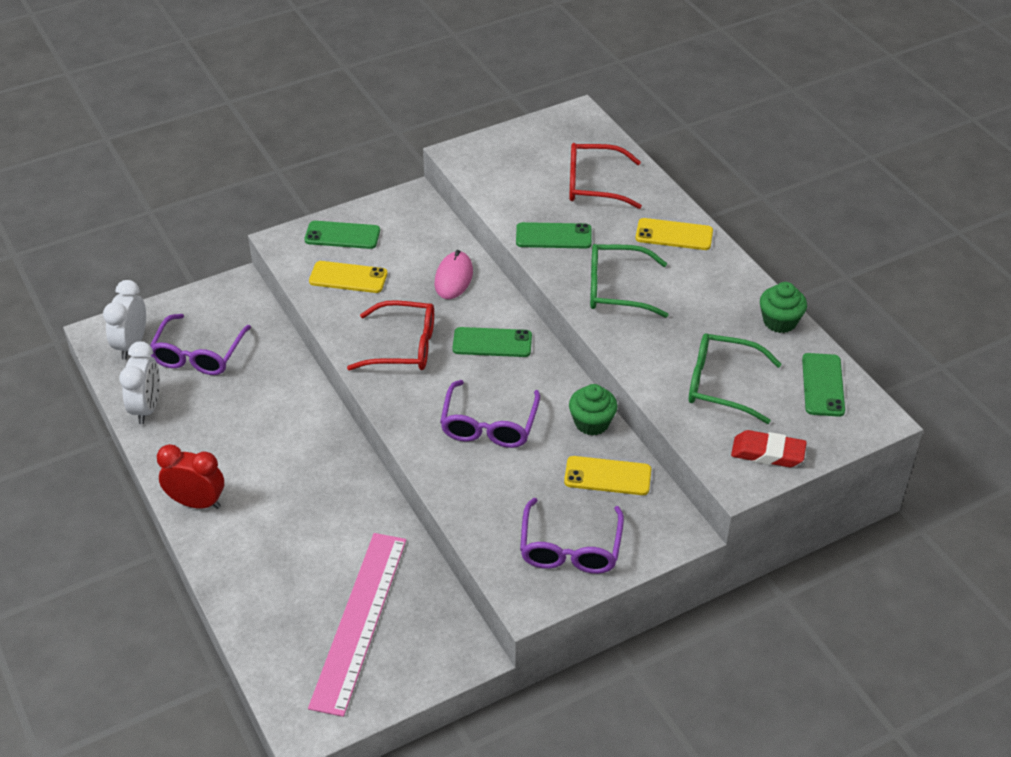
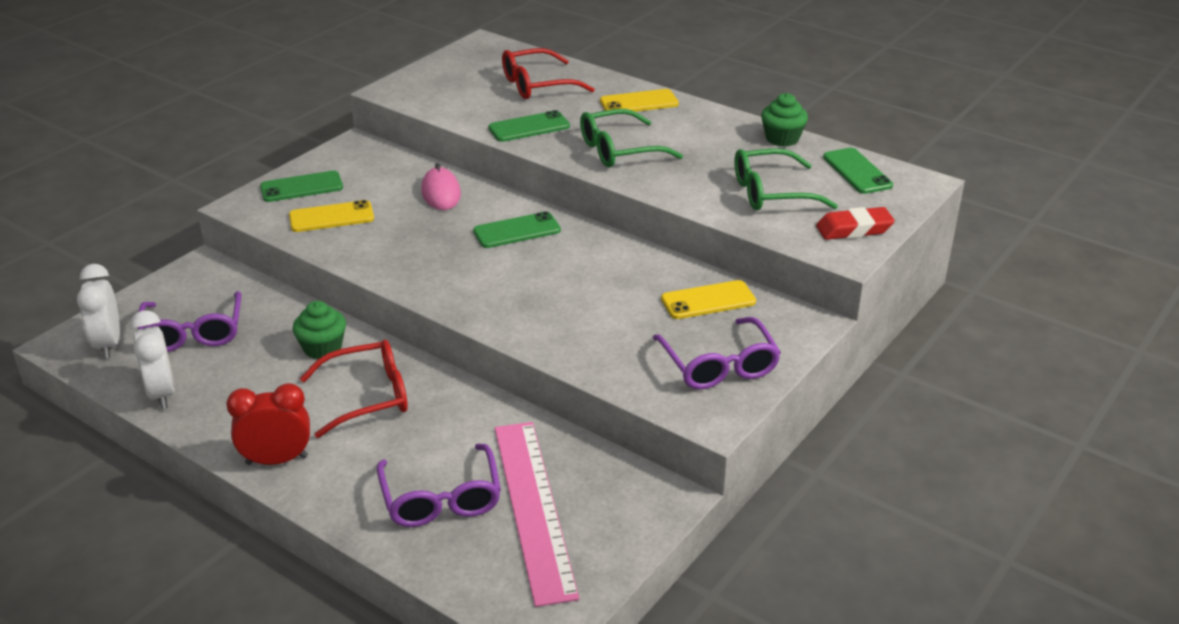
camera: 25 degrees left, 10 degrees down
(403, 346) = (429, 255): red glasses -> red glasses (367, 397)
(489, 425) = (563, 293): purple glasses -> purple glasses (441, 498)
(592, 423) = (660, 265): green cupcake -> green cupcake (322, 348)

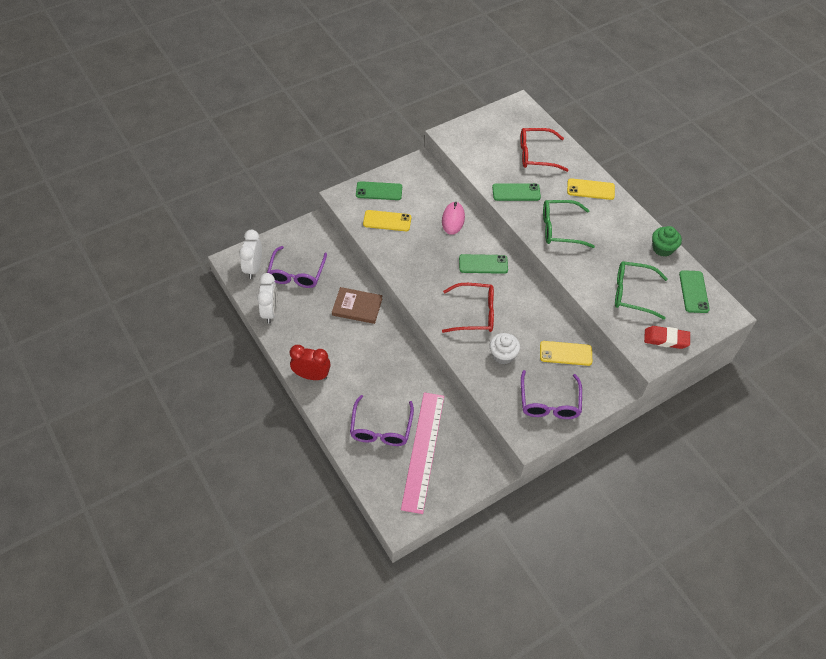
camera: 20 degrees right, 20 degrees up
(322, 348) = (357, 307): green cupcake -> brown book
(367, 397) = (368, 349): red glasses -> red glasses (474, 313)
(609, 327) = (503, 355): none -> white cupcake

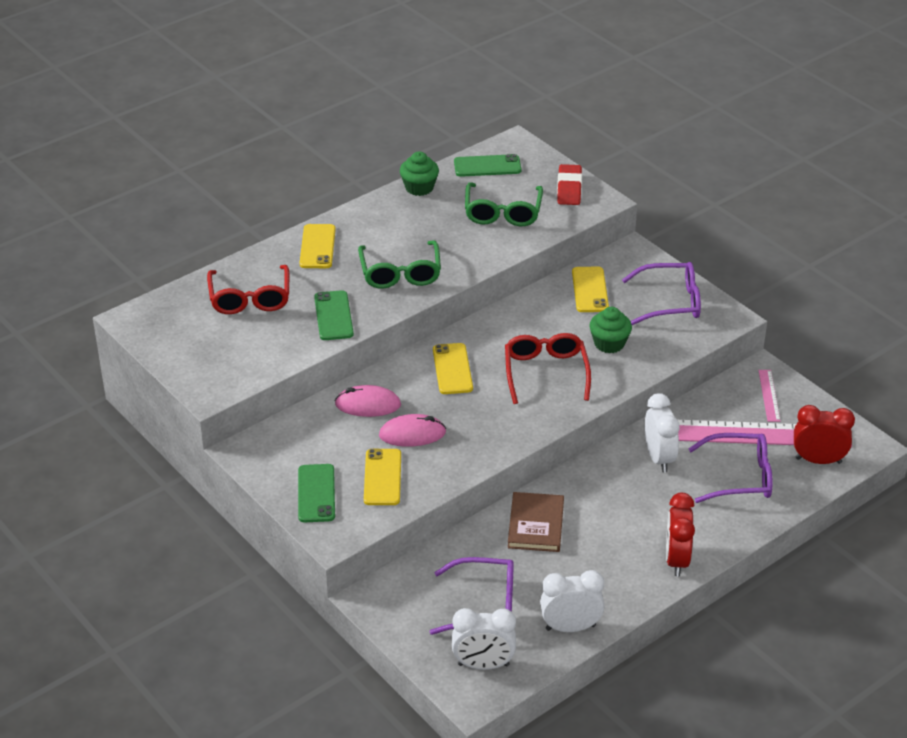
camera: 95 degrees left, 15 degrees down
(390, 483) = (818, 460): none -> red clock
(407, 383) = (659, 458): none -> white clock
(423, 238) = (412, 434): none -> pink mouse
(464, 467) = (769, 395): none -> pink ruler
(483, 264) = (452, 369): green phone -> yellow phone
(503, 355) = (609, 343): white cupcake -> green cupcake

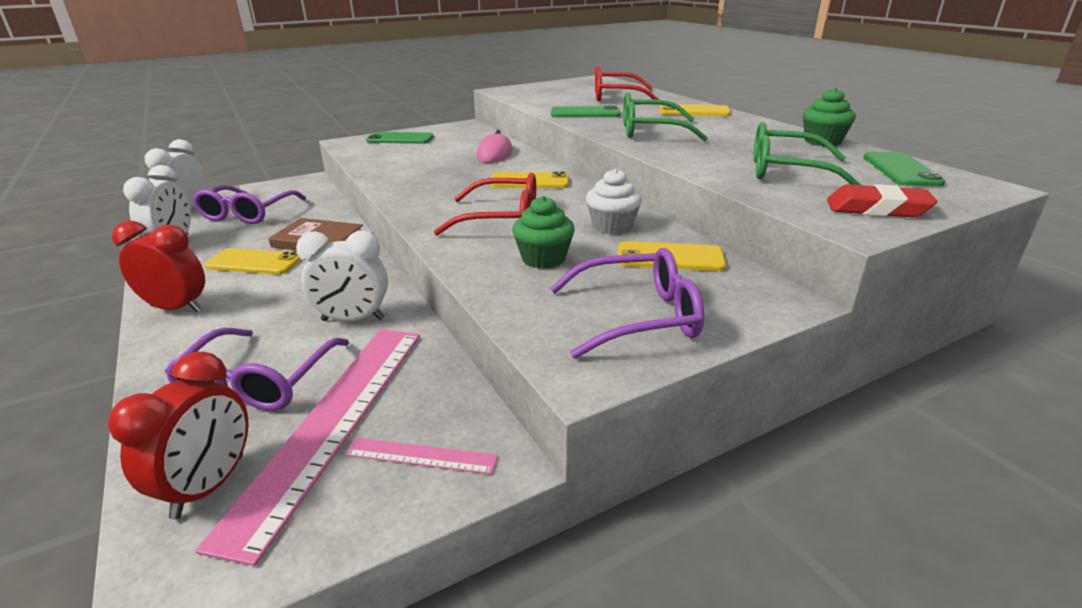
camera: 100 degrees right, 10 degrees down
(382, 477) = (398, 155): yellow phone -> yellow phone (254, 262)
(412, 434) = (444, 165): pink mouse -> none
(544, 316) = (612, 226): none -> white cupcake
(670, 302) = (637, 316): purple glasses -> purple glasses turned 105 degrees counterclockwise

